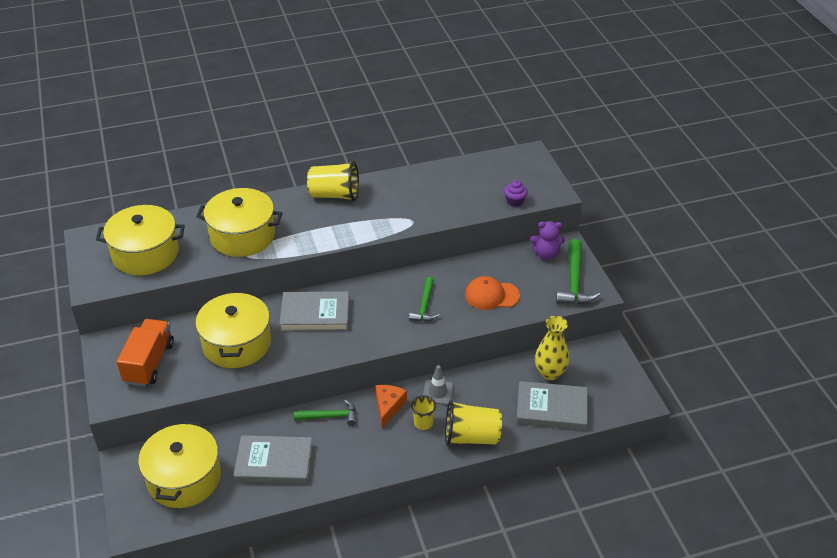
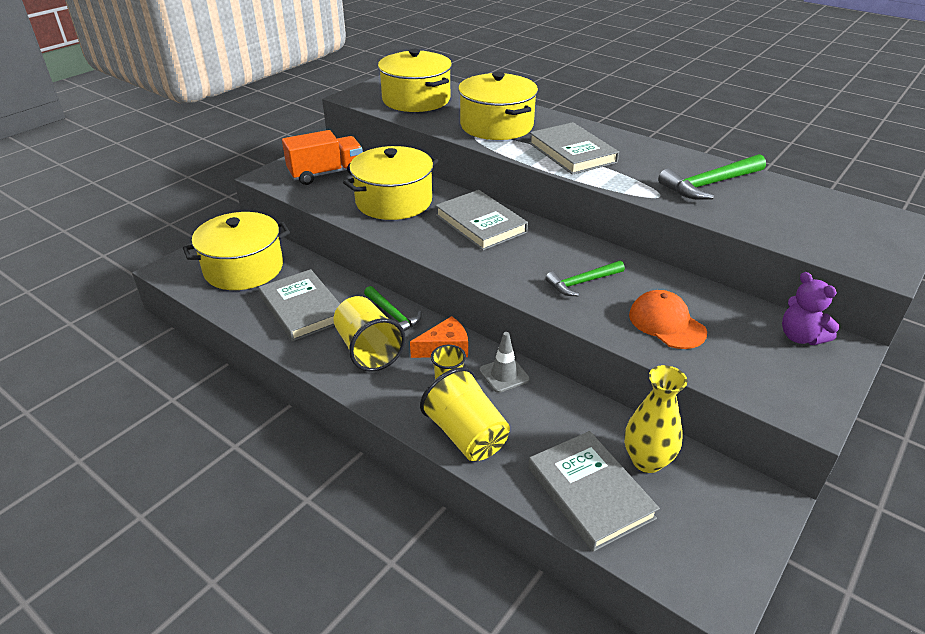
camera: 55 degrees right, 5 degrees down
(322, 224) = (572, 152): none -> grey book
(334, 195) = (620, 143): yellow cup -> yellow cup (368, 350)
(515, 201) = (810, 246): purple cupcake -> none
(574, 281) = (797, 384): green hammer -> green hammer (710, 184)

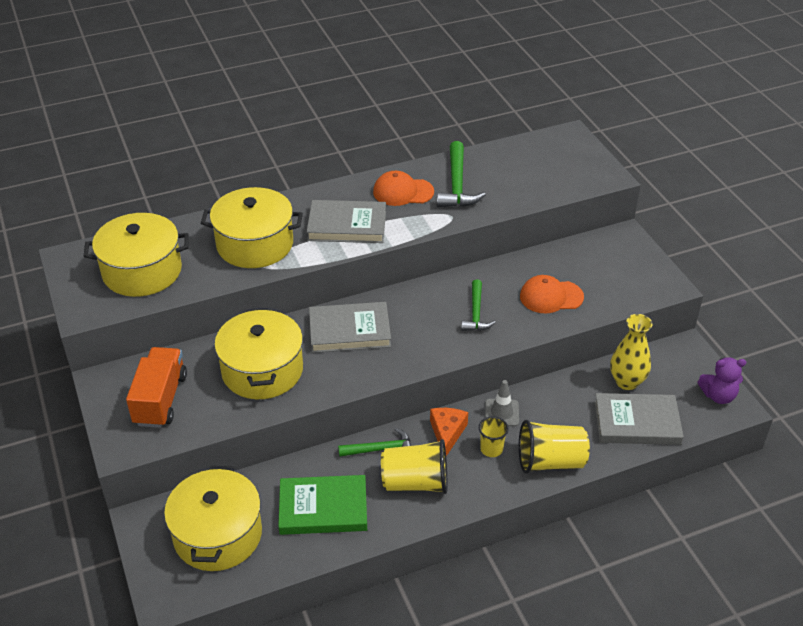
camera: 60 degrees left, 5 degrees up
(303, 308) = (323, 508): grey book -> green book
(655, 162) = (403, 192): none -> orange cap
(800, 337) = (604, 247): purple teddy bear -> purple teddy bear (718, 396)

